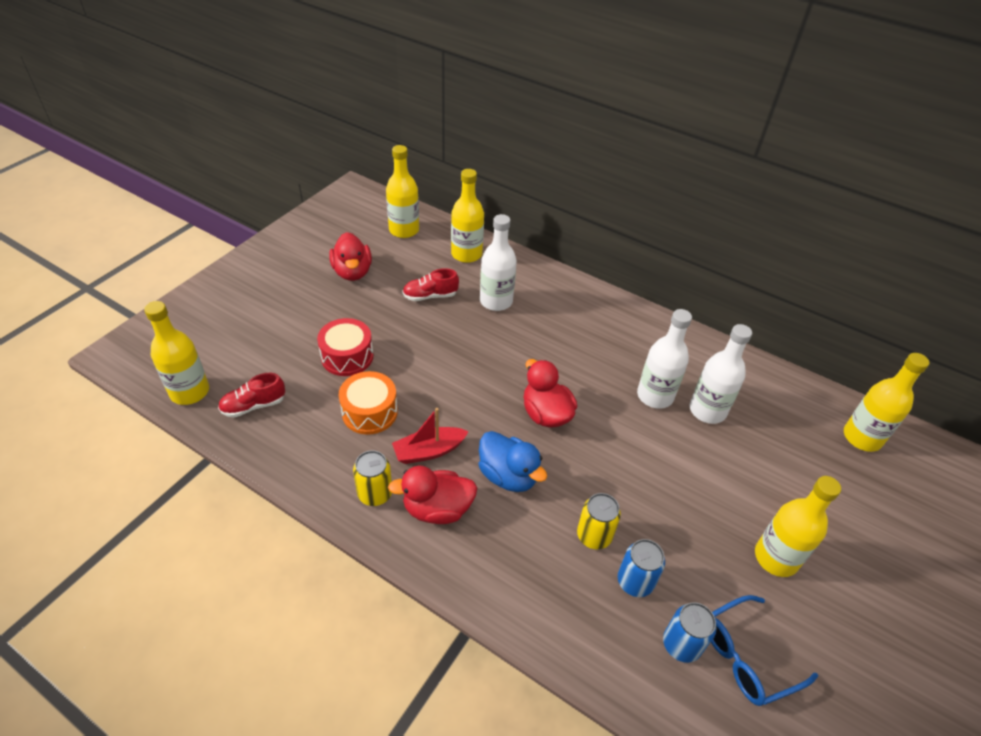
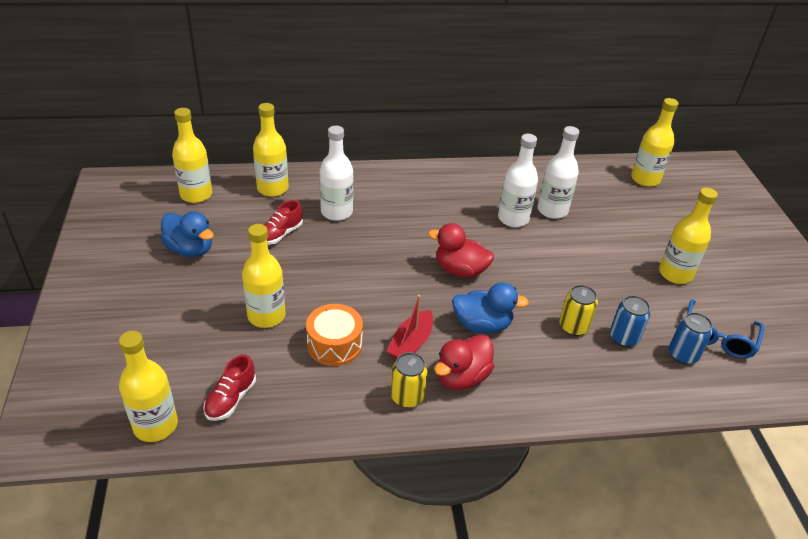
camera: 40 degrees left, 5 degrees down
(347, 356) = (266, 316): red drum -> yellow bottle
(352, 272) = (190, 249): red duck -> blue duck

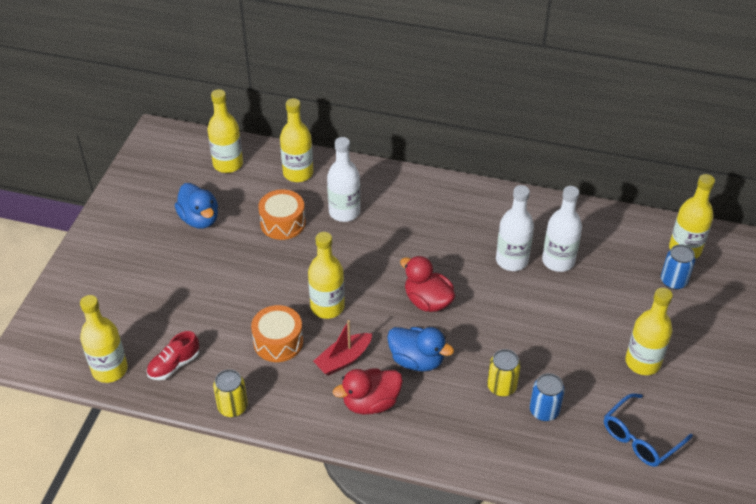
camera: 25 degrees right, 5 degrees up
(266, 316) = (234, 299): yellow bottle -> yellow bottle (327, 307)
(280, 234) = (283, 223): red shoe -> orange drum
(407, 397) = (315, 406): yellow can -> yellow can (232, 407)
(683, 355) = (591, 444): blue can -> blue can (673, 281)

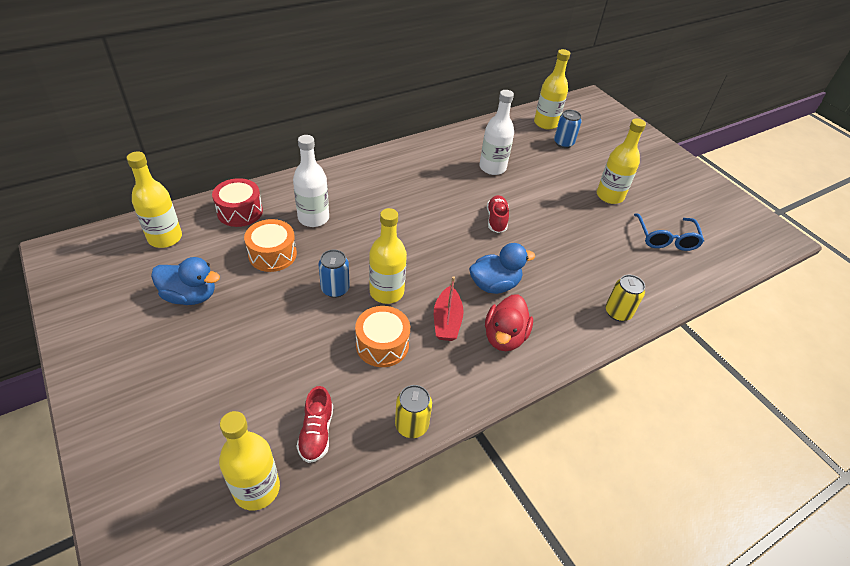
camera: 50 degrees left, 0 degrees up
(298, 173) = (240, 211): yellow bottle -> red drum
(427, 301) = (450, 241): red duck -> none
(493, 310) = (496, 220): none -> red shoe
(501, 386) = (563, 263): yellow can -> yellow can (618, 312)
(512, 260) = (466, 183): white bottle -> none
(544, 411) = (604, 260): blue can -> blue can (335, 289)

